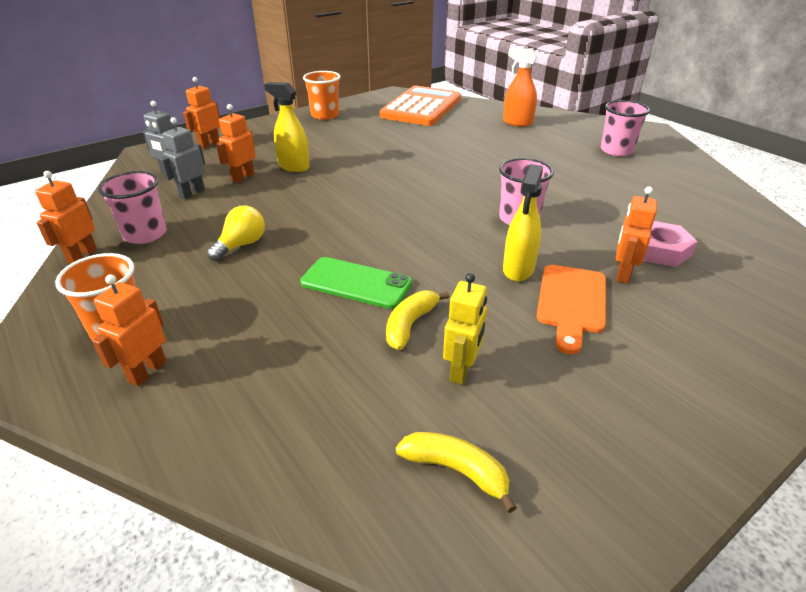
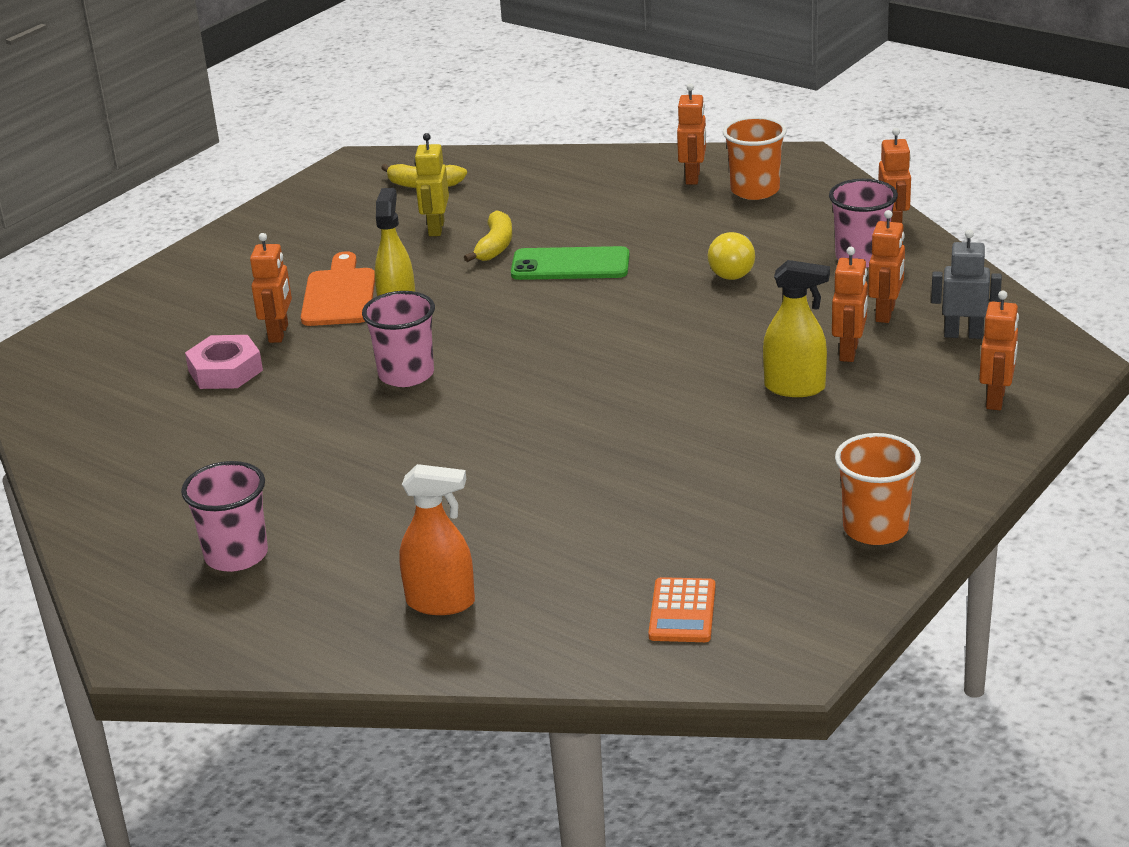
camera: 165 degrees right, 5 degrees down
(192, 193) = (885, 313): grey robot -> orange robot
(421, 107) = (682, 611): orange calculator -> orange calculator, size x0.44

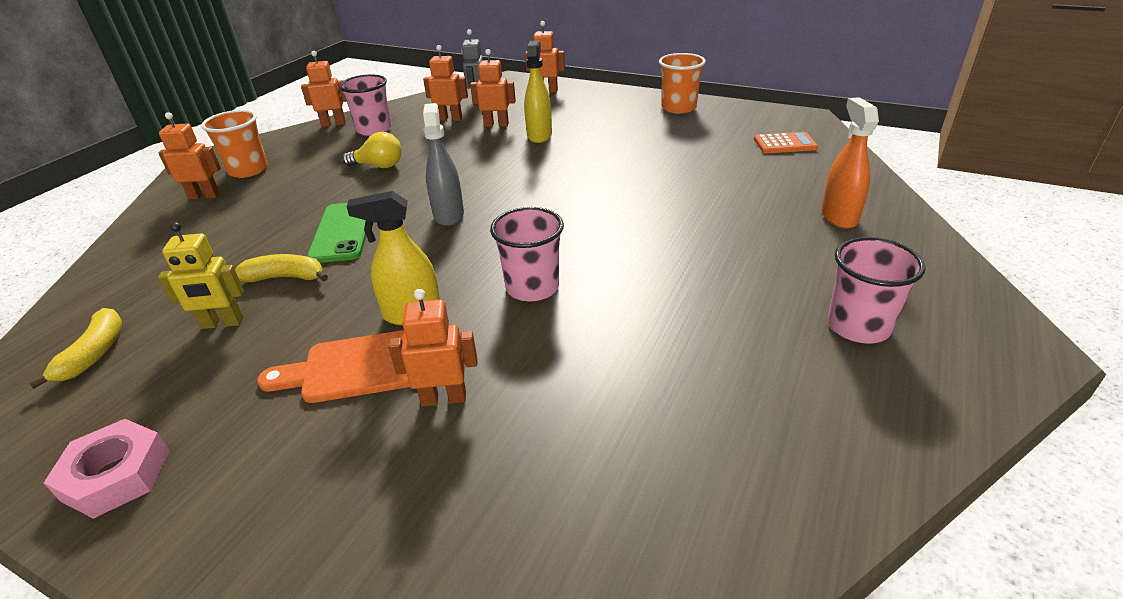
camera: 100 degrees left, 5 degrees up
(225, 371) = (531, 425): pink nut -> pink nut (116, 475)
(579, 324) = (448, 215): none -> grey spray bottle

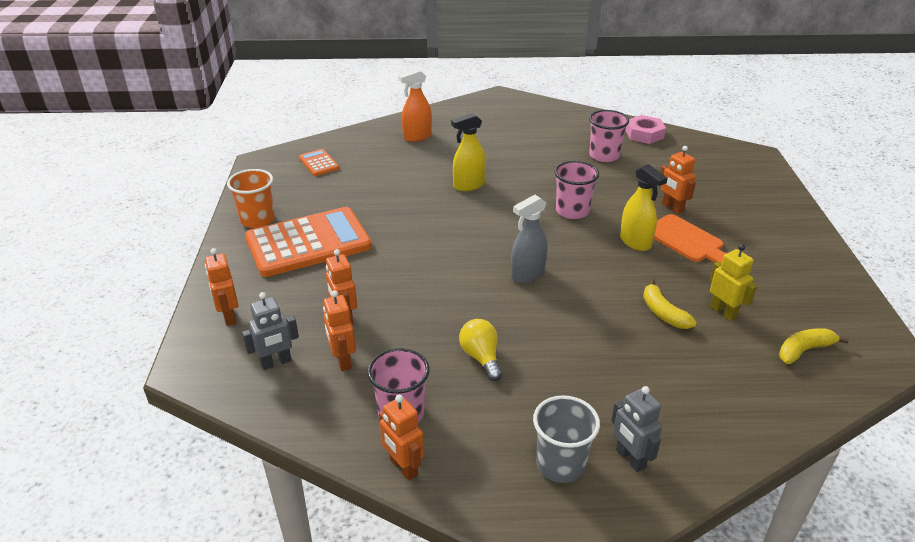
camera: 120 degrees left, 0 degrees up
(116, 475) = (819, 276): pink nut -> pink nut (644, 134)
(204, 196) = (630, 459): orange robot -> grey robot
(248, 170) = (560, 464): orange cup -> grey cup
(343, 232) = (593, 317): green phone -> none
(539, 135) = (357, 280): yellow spray bottle -> yellow spray bottle (468, 185)
(618, 123) = (308, 243): none -> orange calculator
(858, 326) = (516, 125): pink cup -> pink cup (604, 155)

